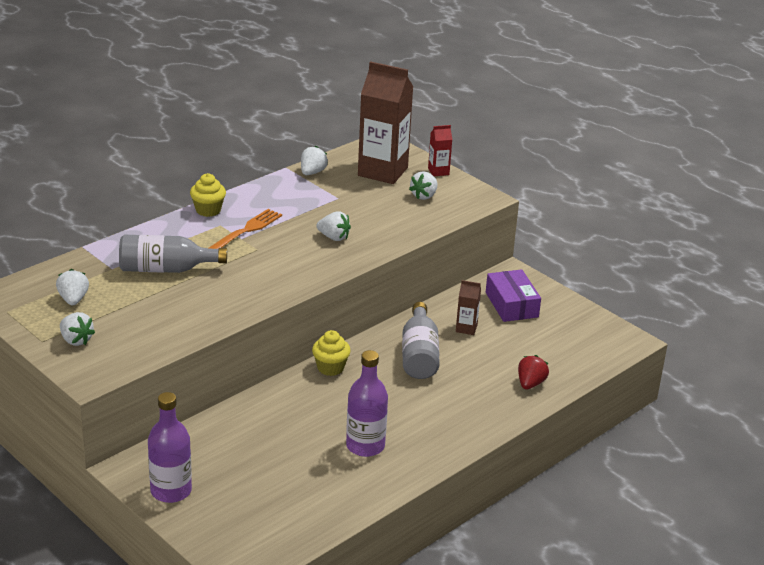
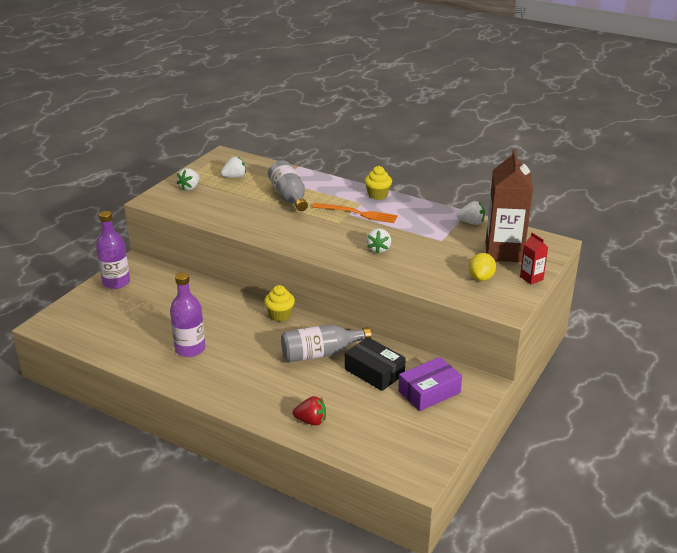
camera: 75 degrees right, 0 degrees up
(424, 196) = (481, 278): white strawberry -> yellow lemon
(466, 328) = (374, 372): brown carton -> black box

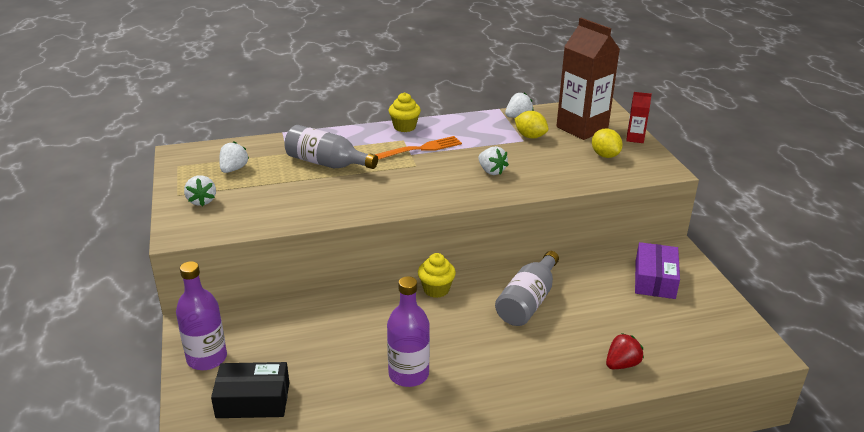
camera: 45 degrees left, 0 degrees up
(374, 372) = (592, 289): black box -> black box (253, 400)
(452, 240) = (530, 136): none -> yellow lemon

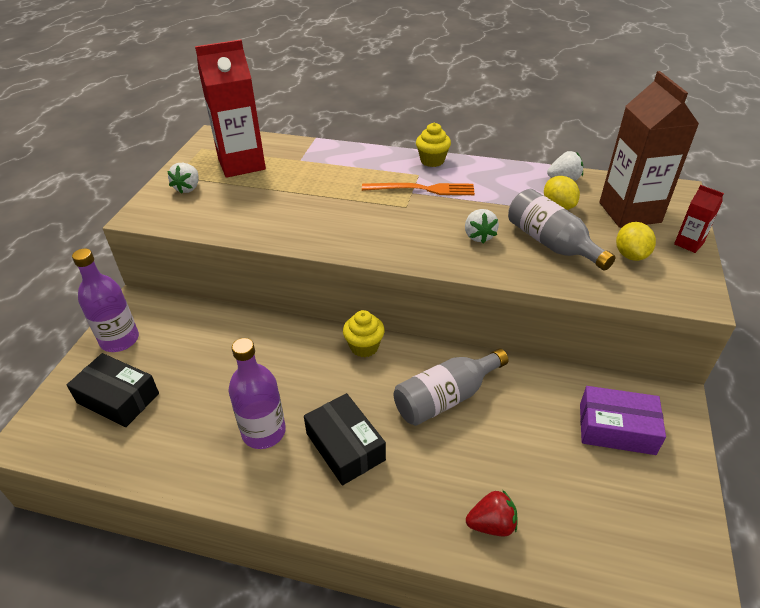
camera: 30 degrees right, 10 degrees up
(234, 169) = (241, 164): white strawberry -> red carton
(327, 163) = (324, 180): grey bottle -> grey bottle (551, 243)
(481, 359) = (345, 446): none -> black box
(654, 279) = (616, 428): purple box -> purple box turned 60 degrees clockwise

